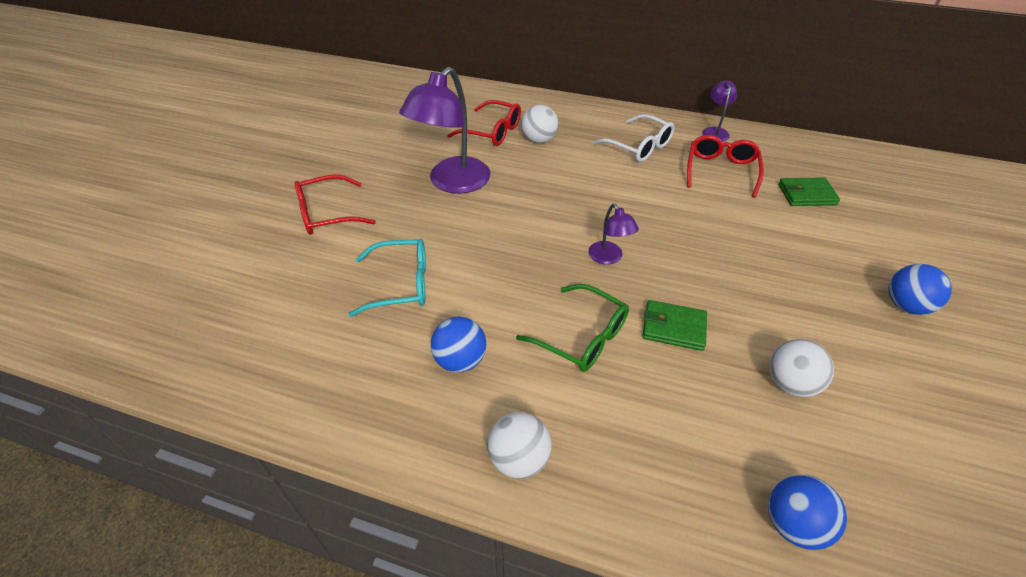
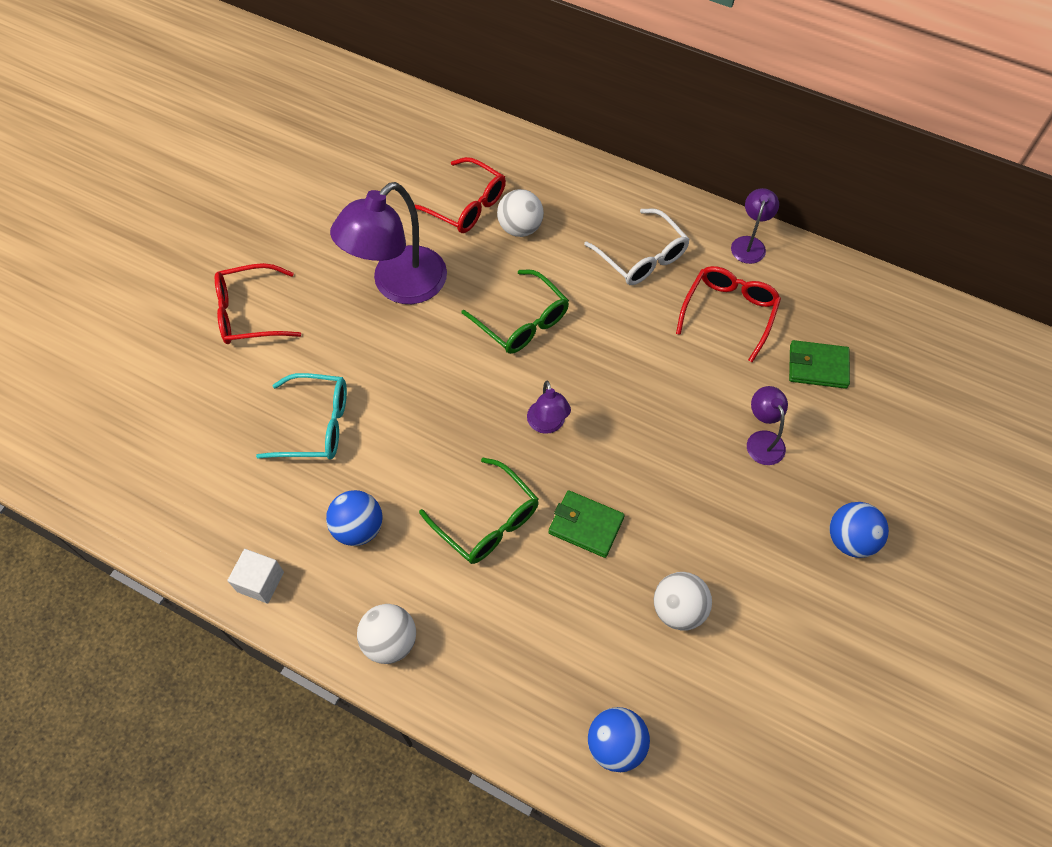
camera: 10 degrees right, 15 degrees up
(369, 423) = (260, 582): none -> white cube
(561, 194) = (522, 322): none -> green glasses
(791, 246) = (762, 440): none -> purple lamp

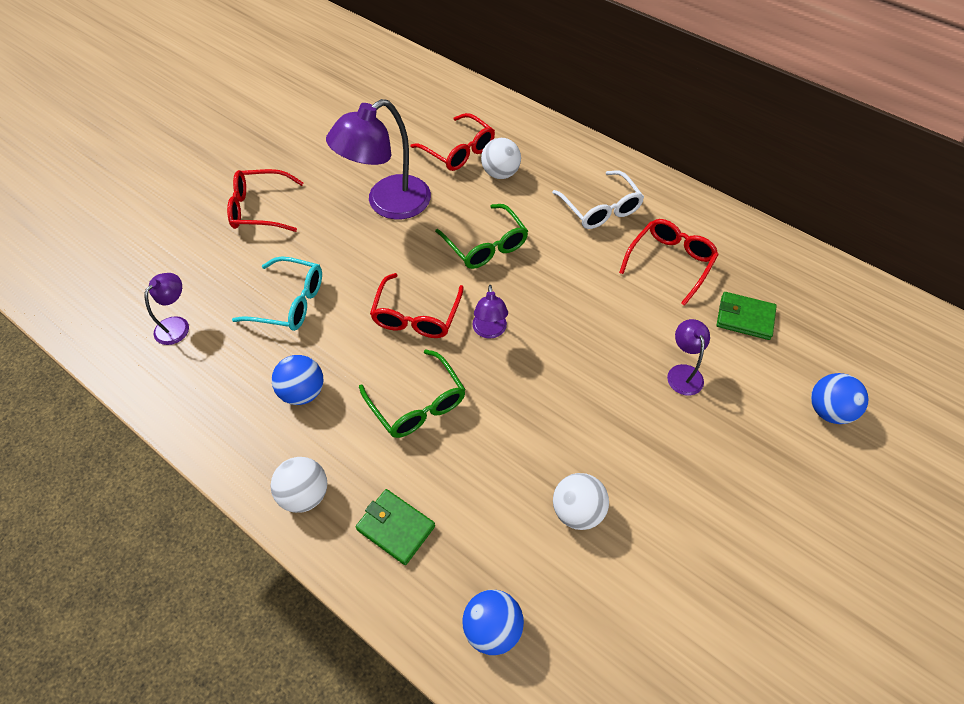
camera: 10 degrees right, 5 degrees down
(260, 582) = (206, 424): white cube -> none
(463, 419) = (416, 316): none -> red glasses
(586, 525) = (505, 422): green wallet -> green wallet (395, 528)
(749, 244) = (698, 210): purple lamp -> purple lamp (177, 325)
(850, 539) = (754, 473): blue ball -> blue ball (828, 410)

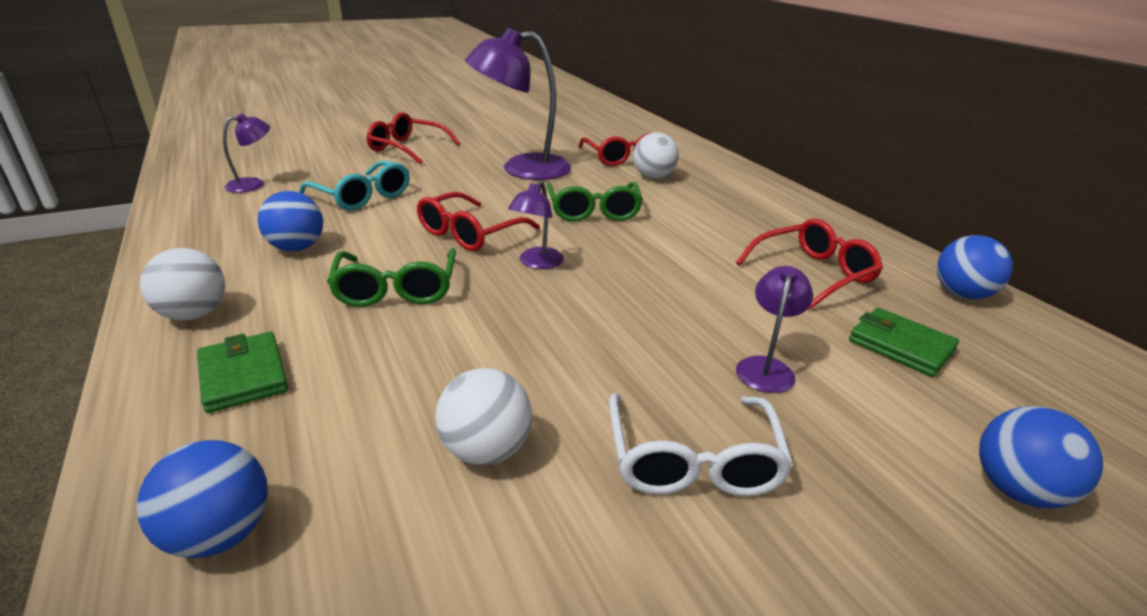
camera: 25 degrees right, 25 degrees down
(600, 209) = (749, 219): white glasses -> white glasses (692, 460)
(762, 247) = (962, 294): none -> blue ball

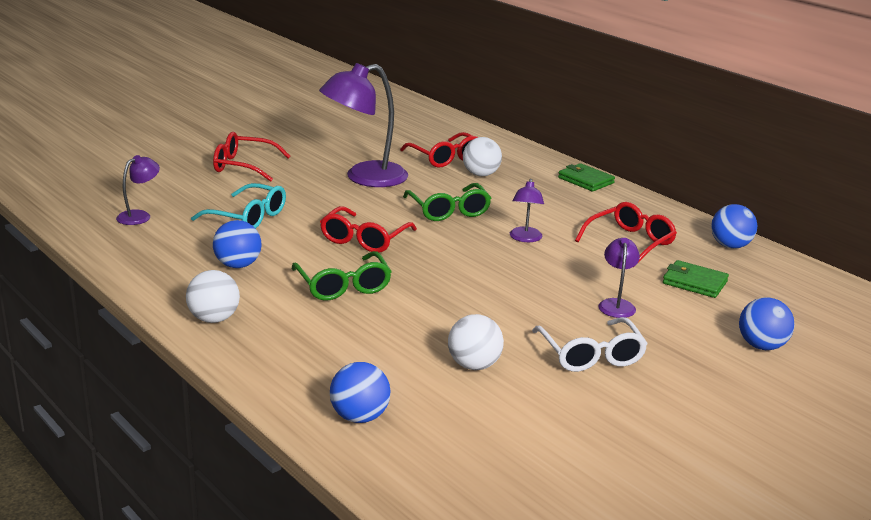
camera: 15 degrees left, 5 degrees down
(243, 376) = (291, 349): green wallet -> green wallet (585, 180)
(537, 263) = (431, 256): purple lamp -> purple lamp (525, 238)

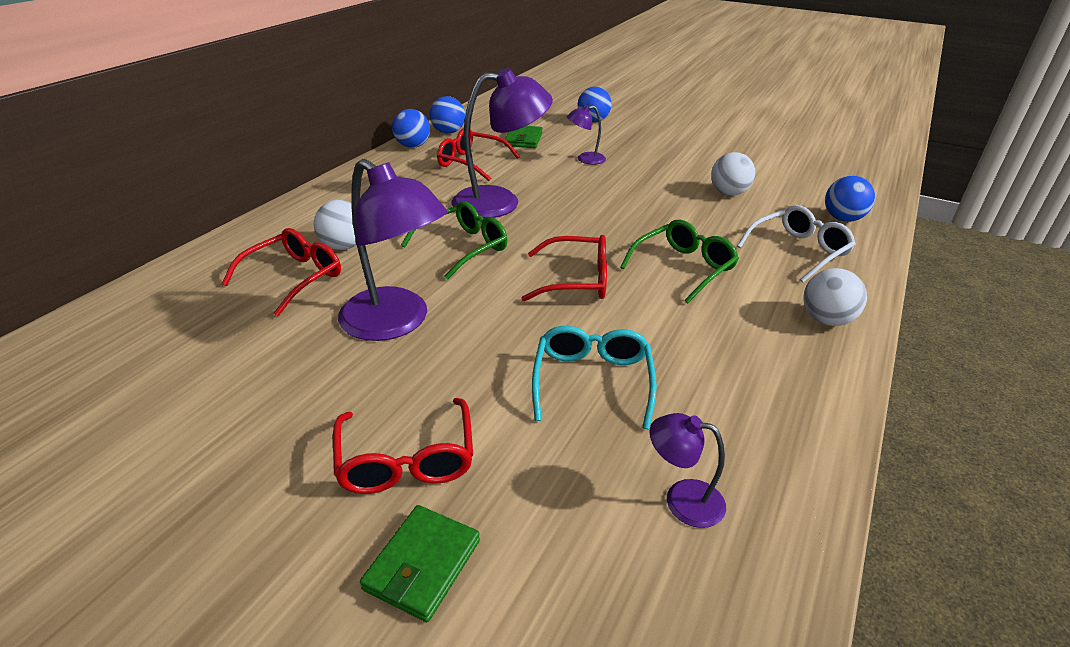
camera: 110 degrees left, 10 degrees up
(238, 265) = (716, 343): blue ball -> blue ball (413, 146)
(525, 238) = (500, 202): purple lamp -> purple lamp, size x2.06
(585, 180) = (334, 191): green wallet -> green wallet (423, 565)
(591, 355) = (665, 161): white glasses -> white glasses (798, 251)

